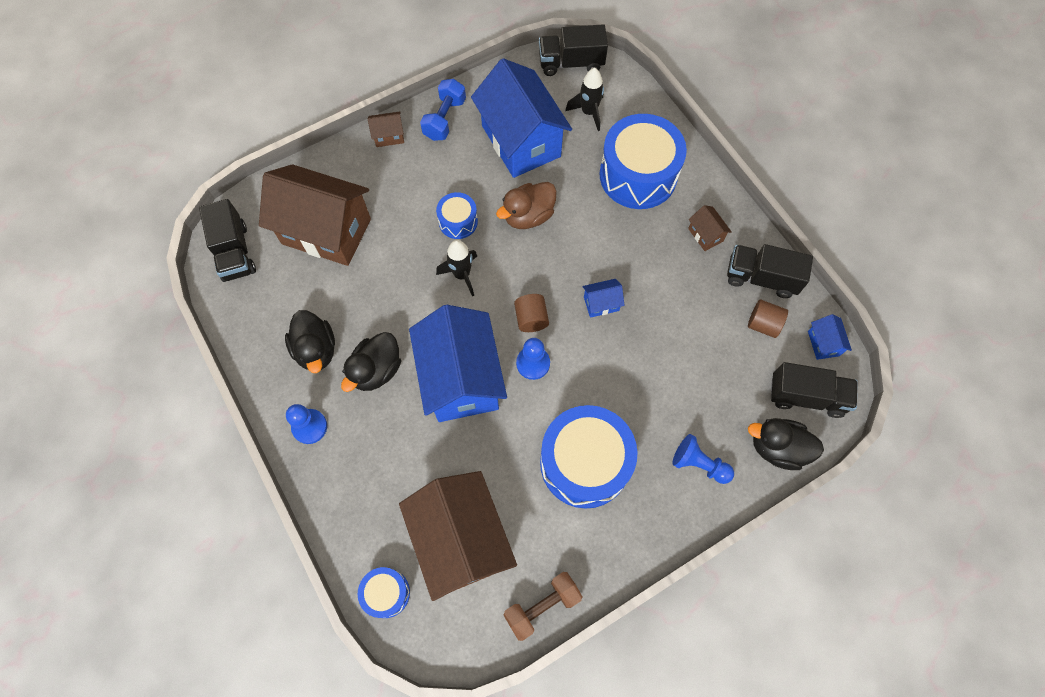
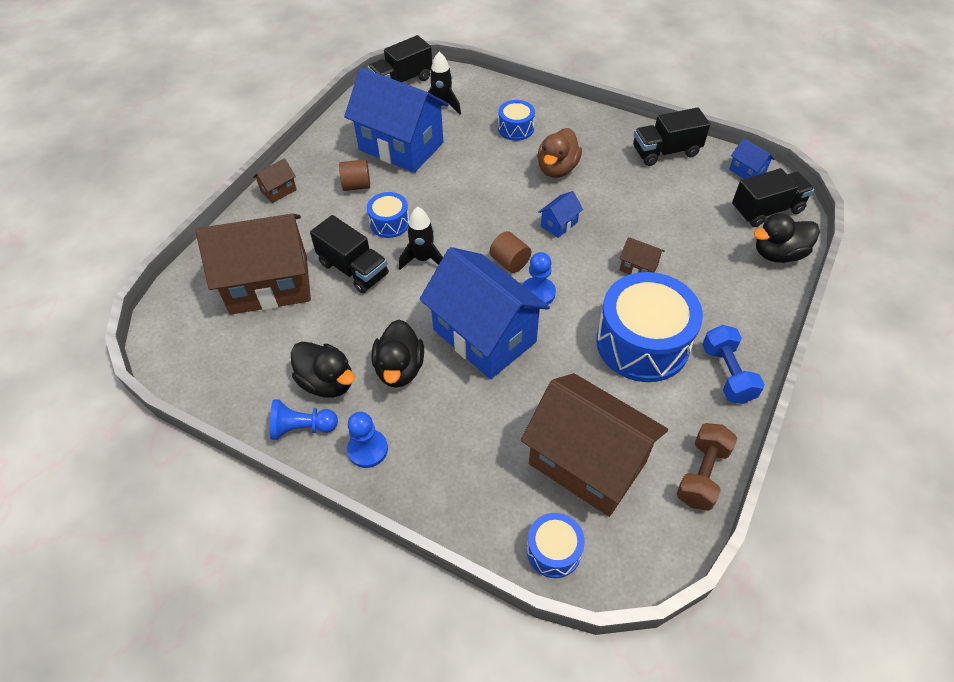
camera: 30 degrees left, 15 degrees down
(234, 252) = (184, 343): black truck -> black truck (353, 269)
(444, 119) = (321, 158): blue dumbbell -> blue dumbbell (727, 374)
(528, 216) = (448, 193): brown duck -> brown duck (557, 169)
(638, 175) = (516, 129): blue drum -> blue drum, size x0.49
(699, 464) = (731, 295): blue pawn -> blue pawn (302, 428)
(705, 235) = (600, 143): brown house -> brown house (638, 268)
(763, 324) = (693, 180): brown cylinder -> brown cylinder (357, 185)

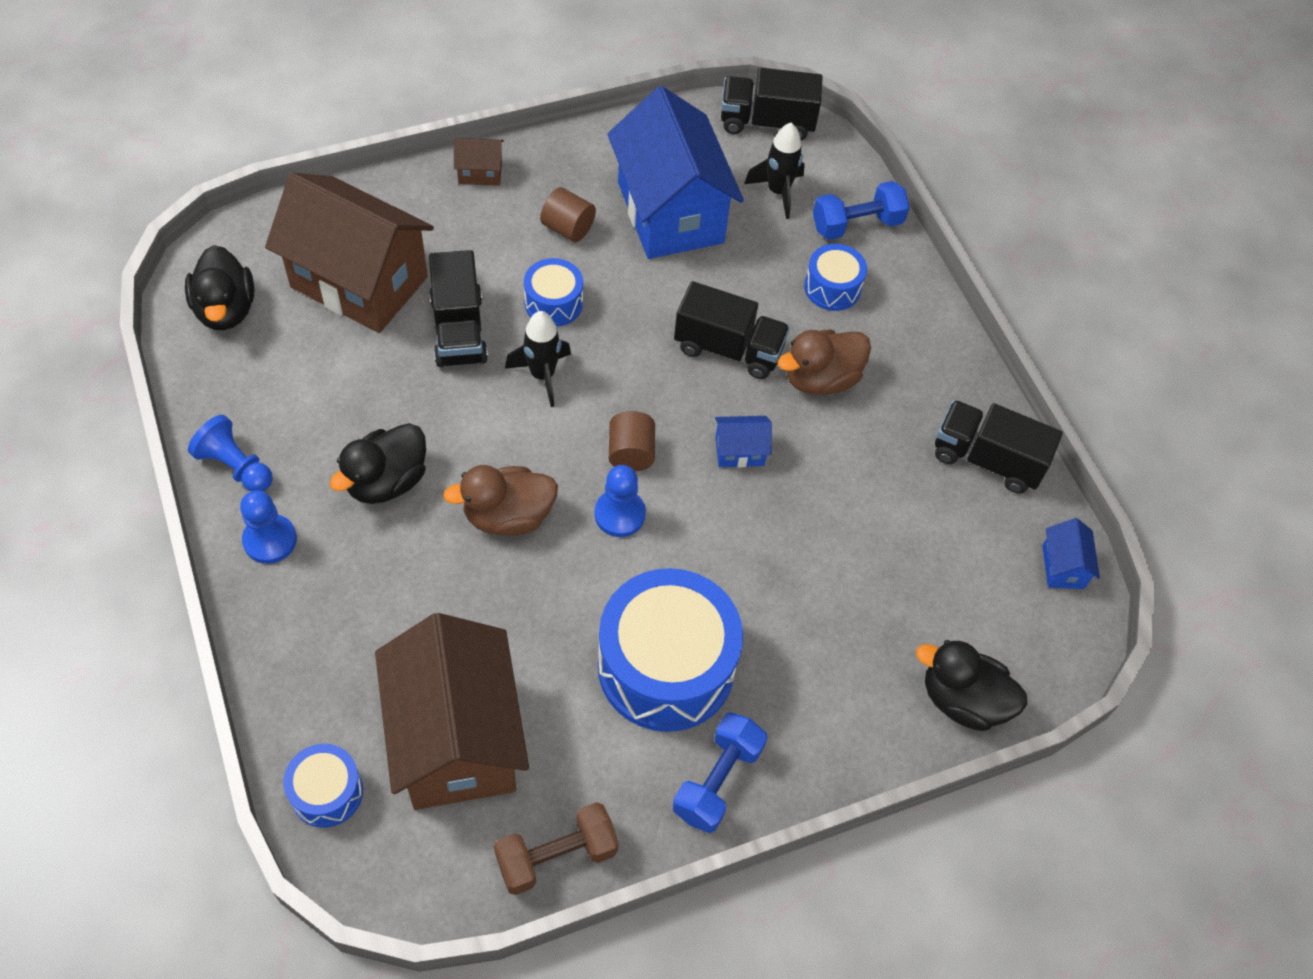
camera: 35 degrees right, 5 degrees up
(327, 382) = (305, 438): black duck -> black duck (226, 309)
(484, 336) = (508, 516): blue house -> brown duck
(495, 97) = (856, 224): none -> blue dumbbell
(638, 268) = (768, 578): brown house -> none
(766, 210) = (1022, 636): black truck -> black truck (728, 349)

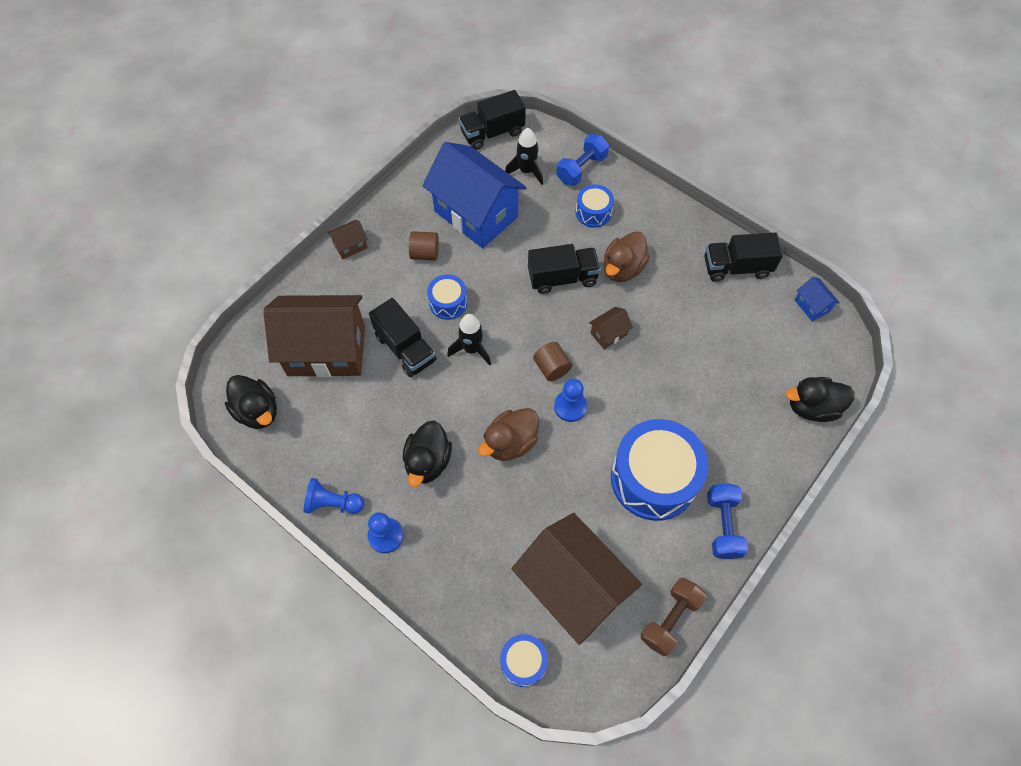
camera: 25 degrees left, 5 degrees up
(739, 451) = (608, 334): blue house -> brown house

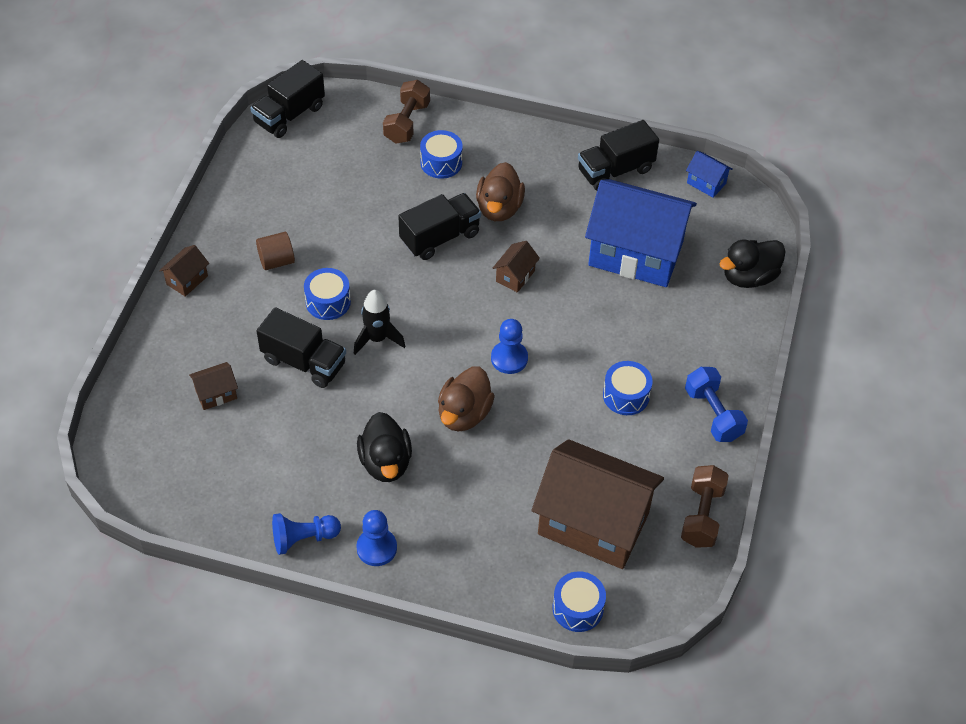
camera: 25 degrees left, 10 degrees down
(257, 411) = (169, 480): black duck -> none
(326, 351) = (216, 394): brown house -> brown house, size x0.40
(476, 214) = (313, 203): blue house -> blue house (635, 254)
(526, 171) = (347, 143): black rocket -> none
(552, 368) = (472, 328): brown cylinder -> none
(581, 169) = (407, 123): blue dumbbell -> brown dumbbell
(653, 478) = (626, 395): blue drum -> blue drum, size x0.49

